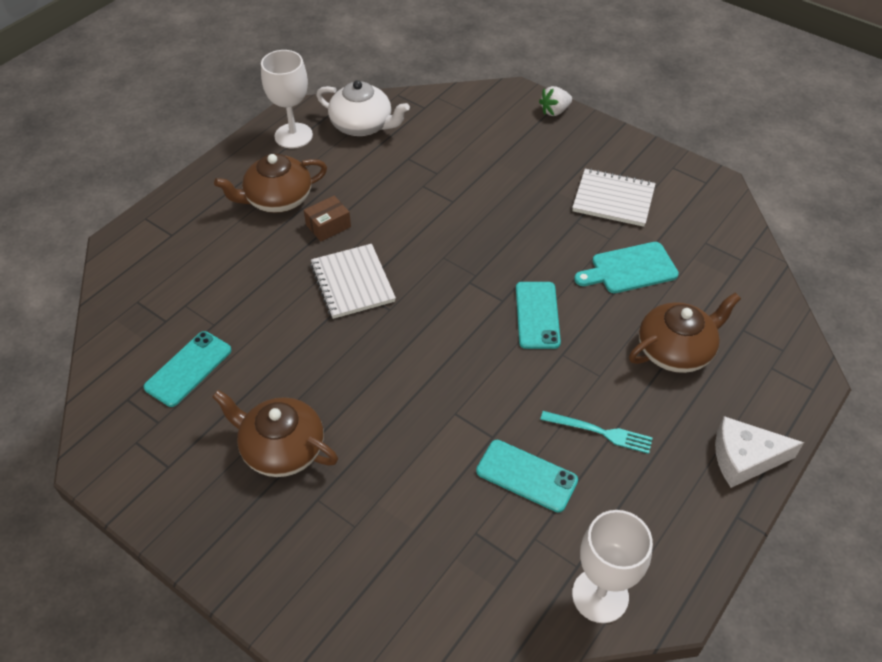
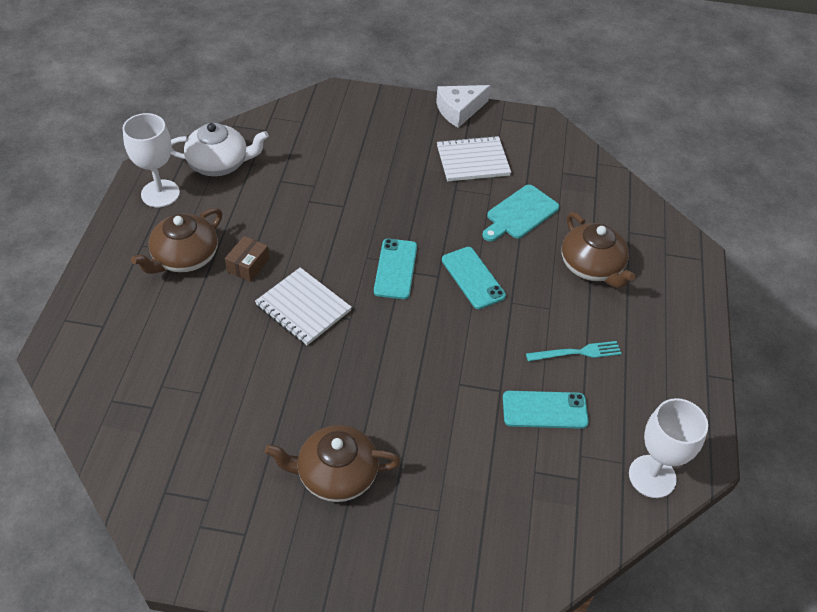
camera: 30 degrees left, 0 degrees up
(188, 368) = (204, 441): turquoise phone -> turquoise phone (395, 269)
(554, 111) = (380, 100): white strawberry -> none
(675, 350) = (592, 266): brown teapot -> brown teapot turned 120 degrees clockwise
(744, 458) = (687, 330): white cheese -> white cheese (459, 110)

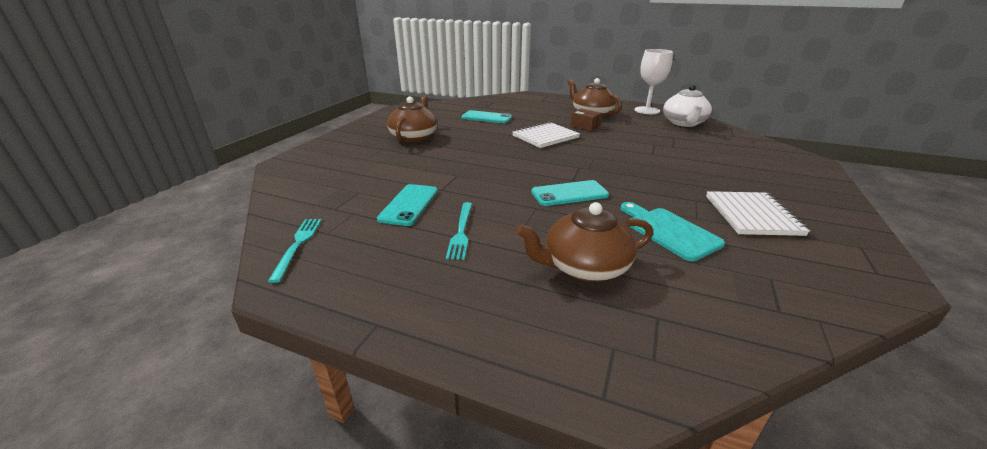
camera: 105 degrees right, 20 degrees down
(395, 269) = (581, 165): turquoise phone -> turquoise phone (486, 117)
(459, 110) = (848, 218): white cheese -> none
(652, 476) = (298, 245): white goblet -> turquoise fork

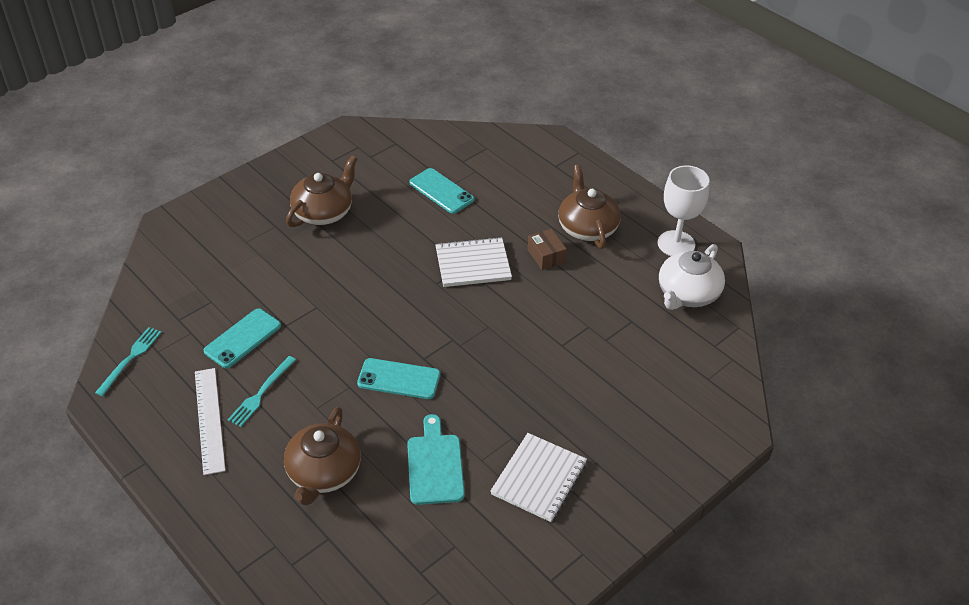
camera: 25 degrees right, 15 degrees up
(425, 264) = (209, 419): none -> white ruler
(584, 266) = (323, 472): brown teapot -> brown teapot turned 90 degrees counterclockwise

